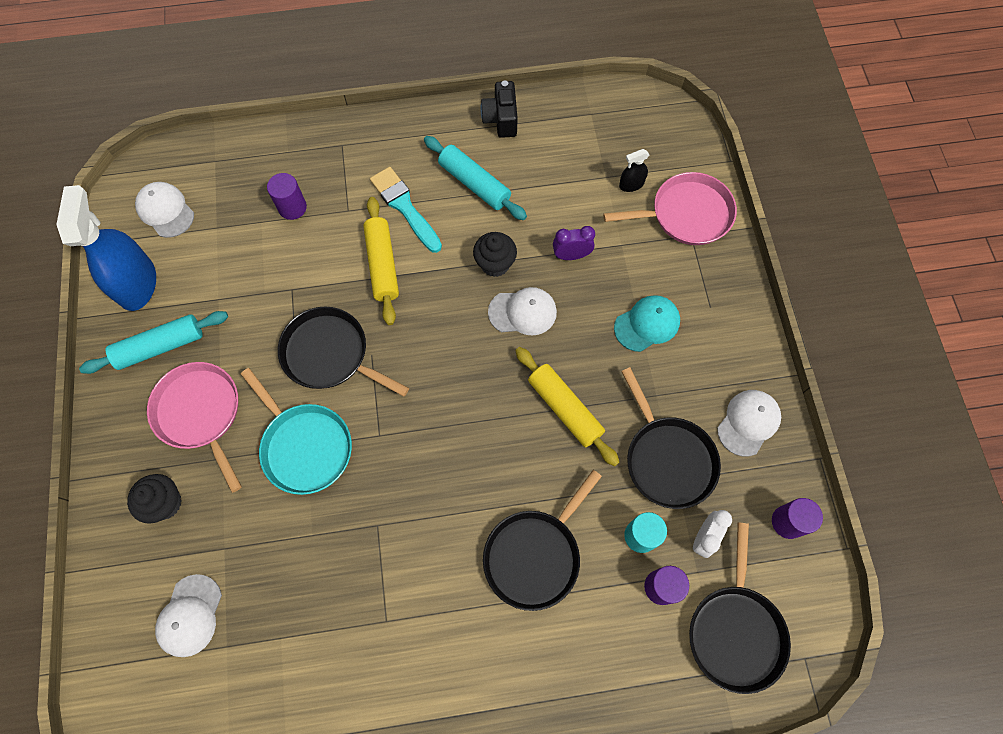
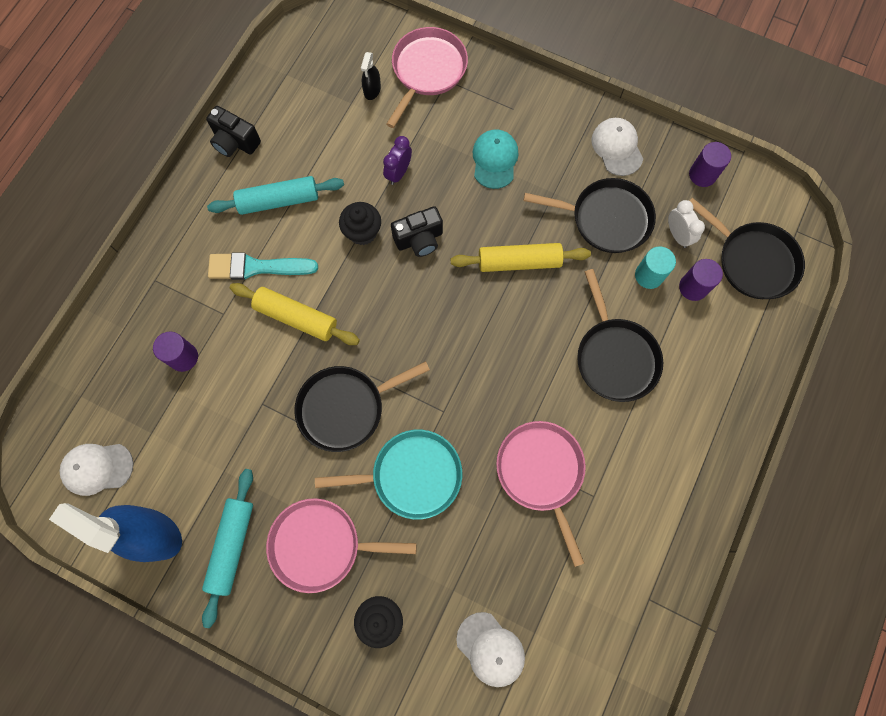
camera: 55 degrees left, 5 degrees up
(378, 557) = (541, 472): none -> pink pan
(522, 312) = (419, 239): white cap -> black camera

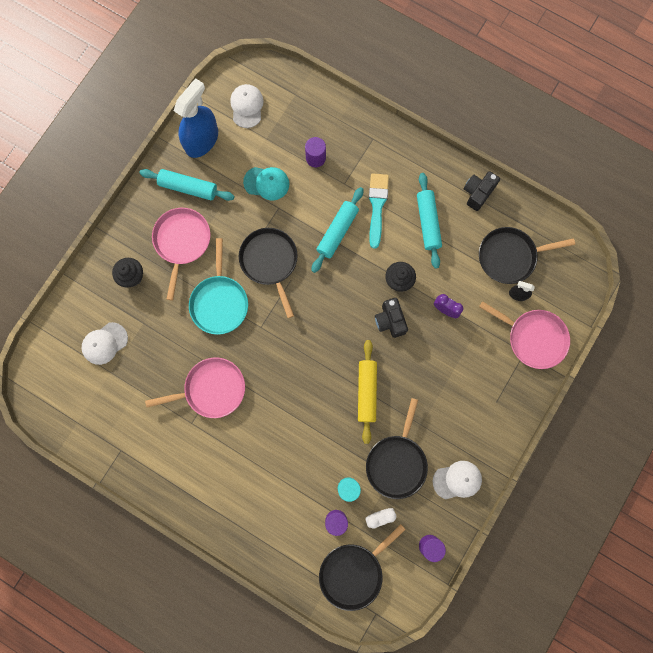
camera: 95 degrees right, 5 degrees up
(296, 317) = (337, 232): yellow rolling pin -> turquoise rolling pin
(495, 160) = (452, 383): turquoise cap -> turquoise cap (266, 183)
(615, 357) = (287, 452): black pan -> black pan (509, 256)

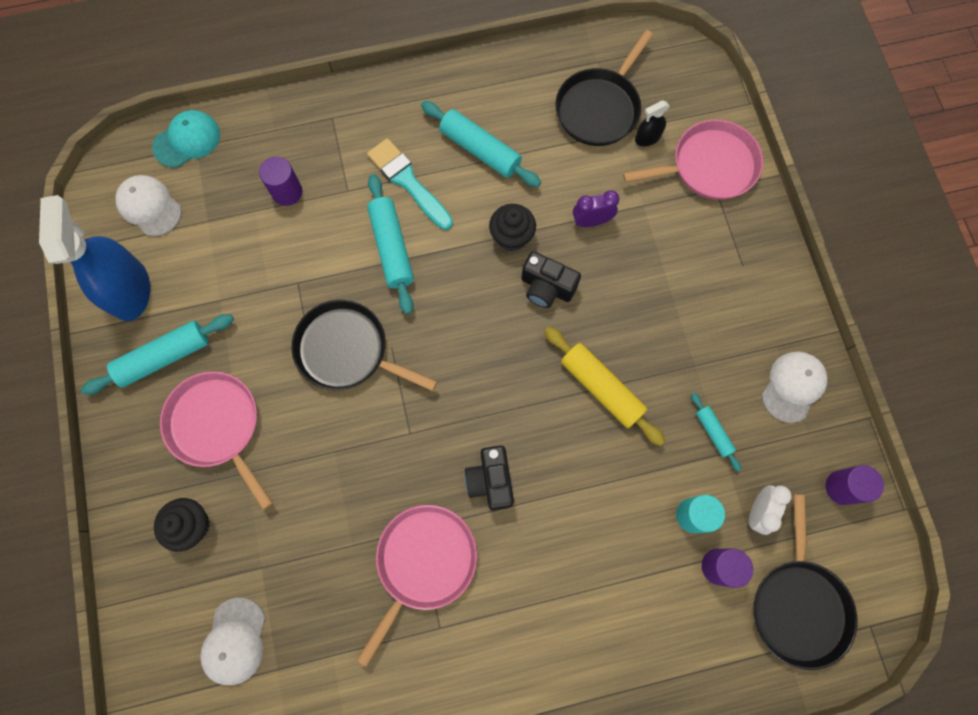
camera: 45 degrees left, 5 degrees down
(219, 302) = (333, 452): turquoise pan -> none
(266, 183) = (256, 268): turquoise cap -> turquoise cap (187, 140)
(397, 462) = (713, 432): black pan -> turquoise rolling pin
(477, 193) = (501, 75): black camera -> black camera (490, 480)

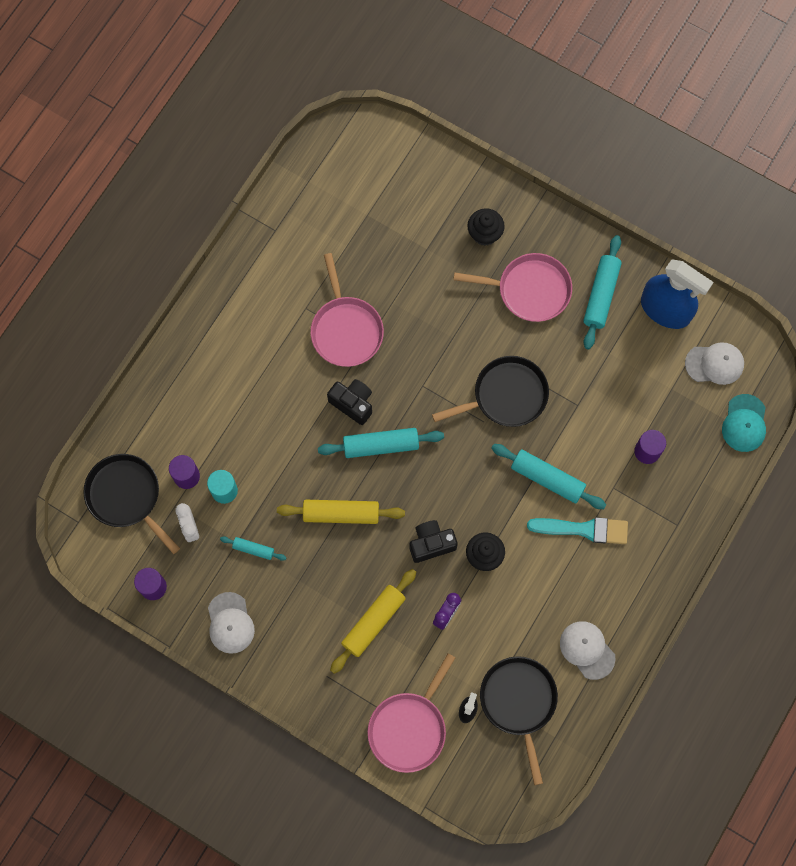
camera: 135 degrees right, 0 degrees up
(235, 641) = (402, 207): white cap -> white cap (587, 650)
(480, 150) = (563, 595): turquoise rolling pin -> turquoise rolling pin (381, 445)
(660, 271) = (373, 622): none -> yellow rolling pin

